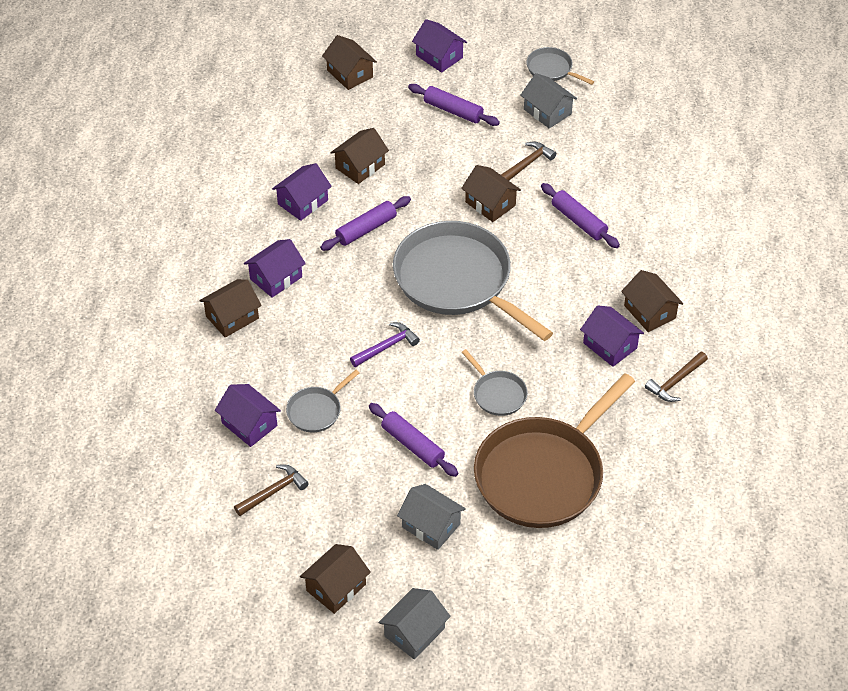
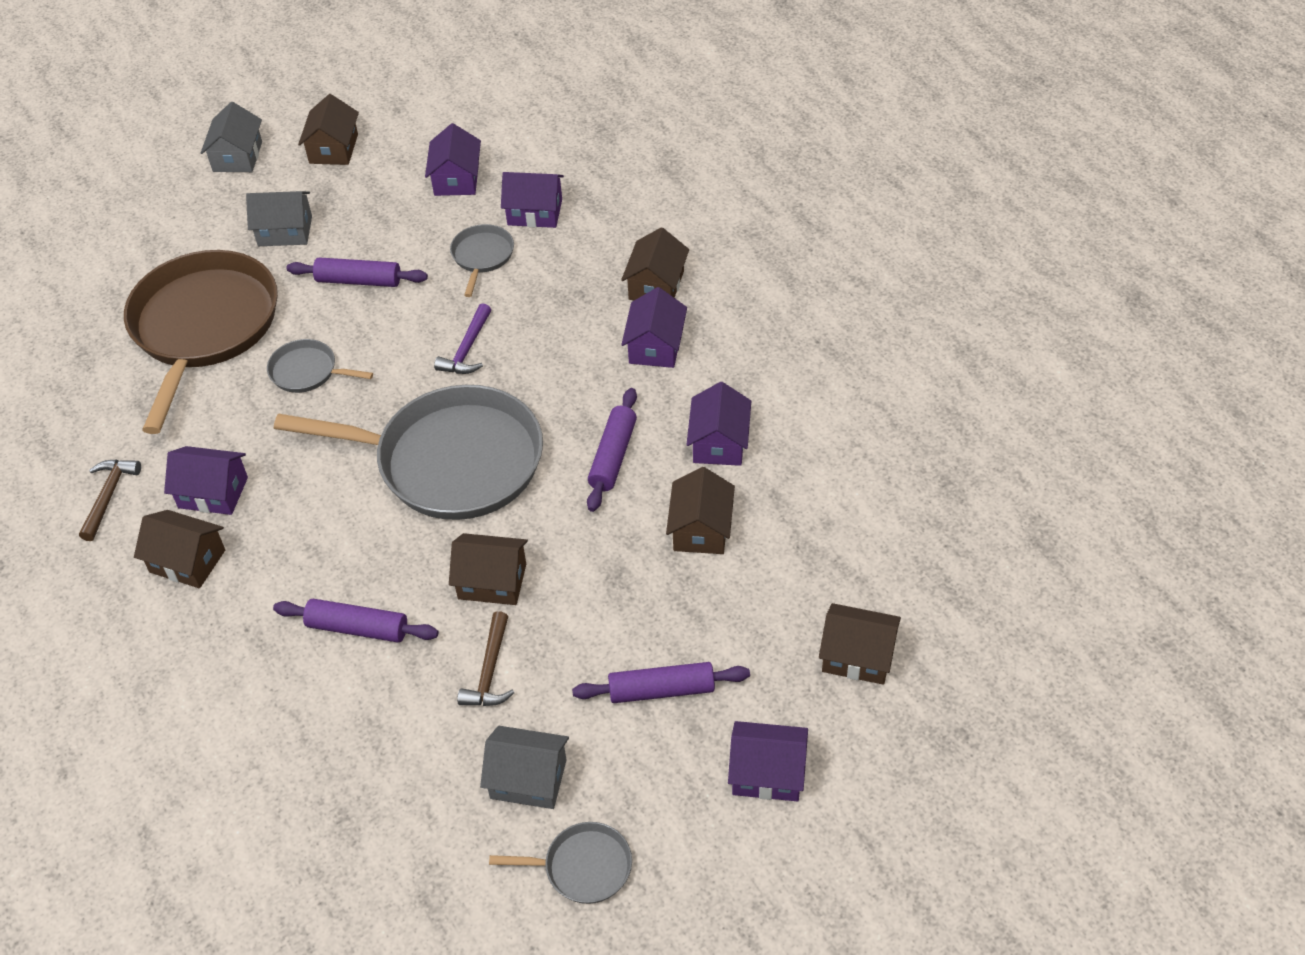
camera: 145 degrees right, 0 degrees up
(274, 491) = (456, 179): brown hammer -> purple house

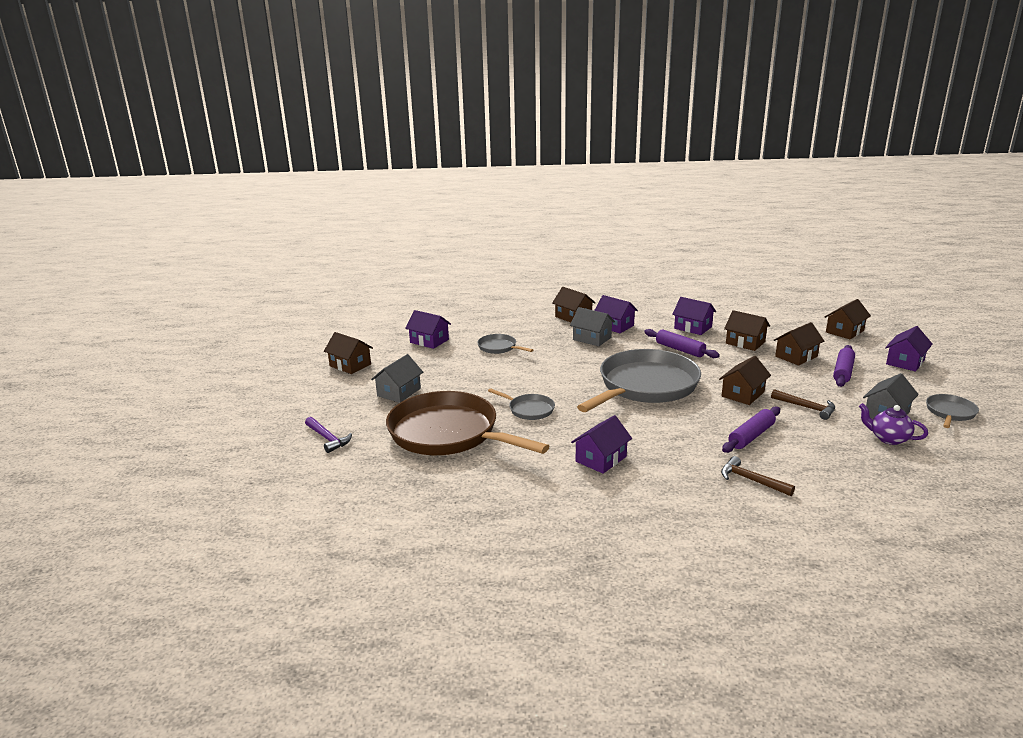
camera: 60 degrees left, 25 degrees down
(109, 496) = (566, 497): brown hammer -> brown hammer (751, 480)
(187, 561) = (653, 479): brown house -> brown house (796, 356)
(237, 156) = (307, 393): grey house -> grey house (592, 338)
(307, 371) = (529, 410): grey pan -> grey pan turned 105 degrees counterclockwise
(359, 280) = (473, 381): purple rolling pin -> none
(439, 795) = (888, 438): none -> purple teapot
(467, 349) = (565, 365): purple hammer -> purple hammer (328, 439)
(535, 212) = (484, 329): purple house -> none

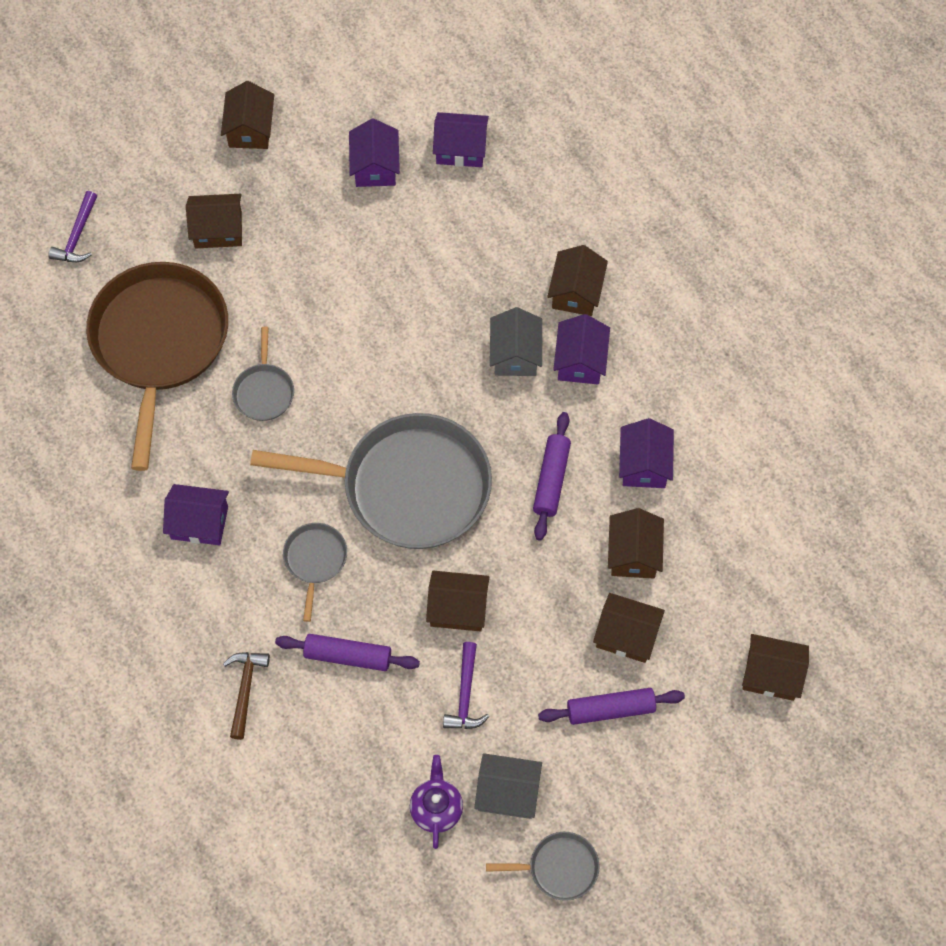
camera: 55 degrees right, 40 degrees up
(399, 392) = (218, 230): grey house -> brown house
(499, 347) = (410, 259): grey pan -> grey pan (315, 560)
(807, 408) = (465, 695): brown hammer -> purple hammer
(905, 362) = (701, 782): purple house -> purple house (461, 149)

